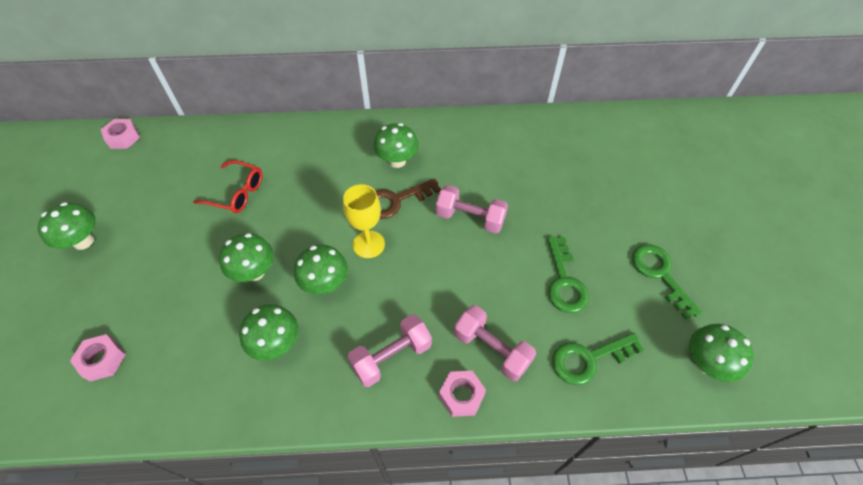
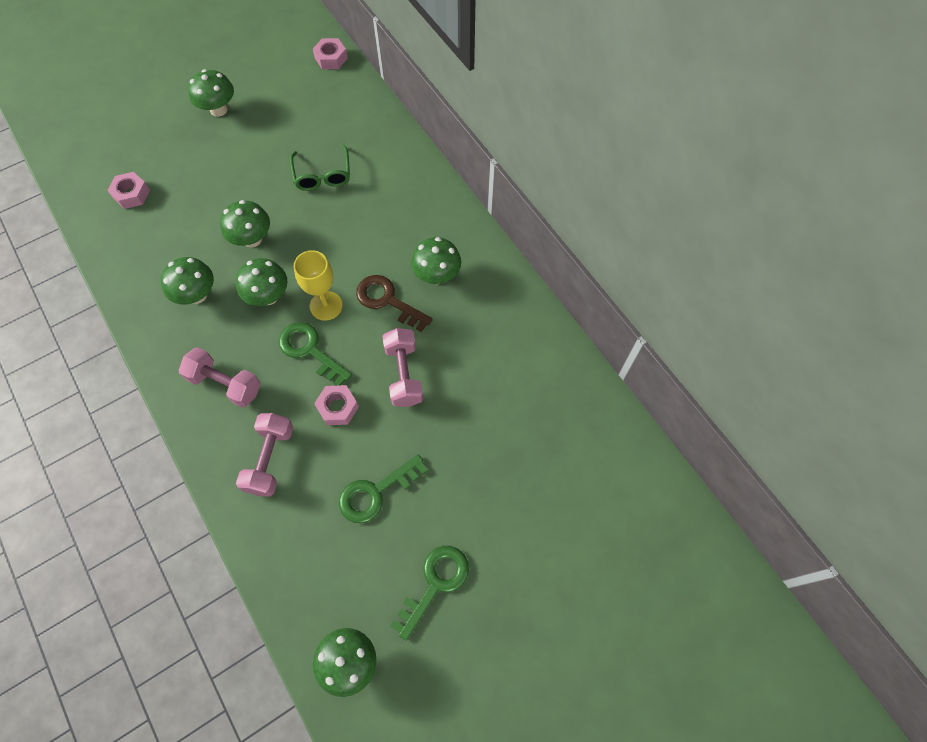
camera: 60 degrees right, 10 degrees up
(236, 193) = (322, 175): red glasses -> green glasses
(461, 395) = (216, 455): pink nut -> pink nut (338, 407)
(589, 359) = (301, 548): green key -> green key (310, 350)

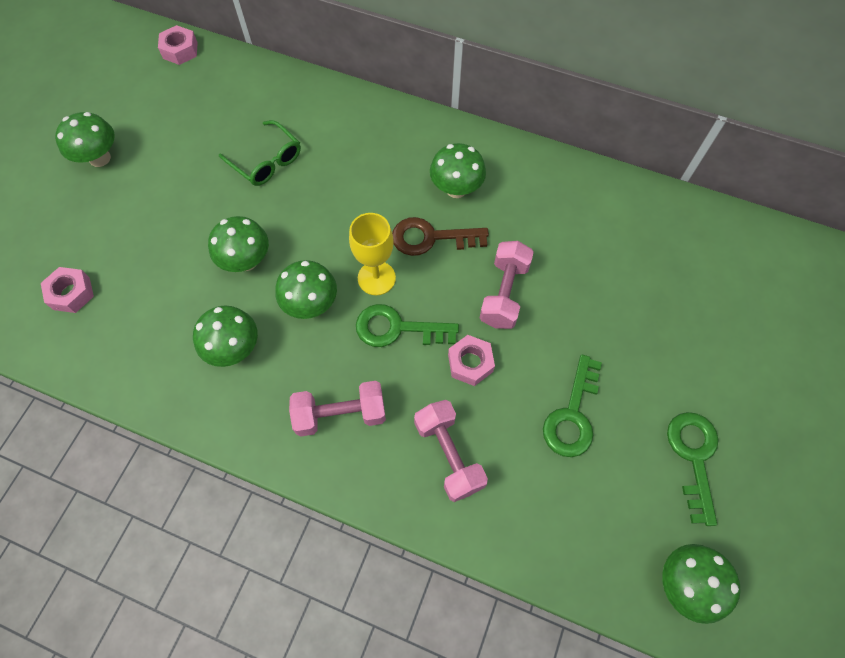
camera: 35 degrees left, 0 degrees up
(404, 374) = (504, 293): pink dumbbell -> pink dumbbell turned 60 degrees clockwise

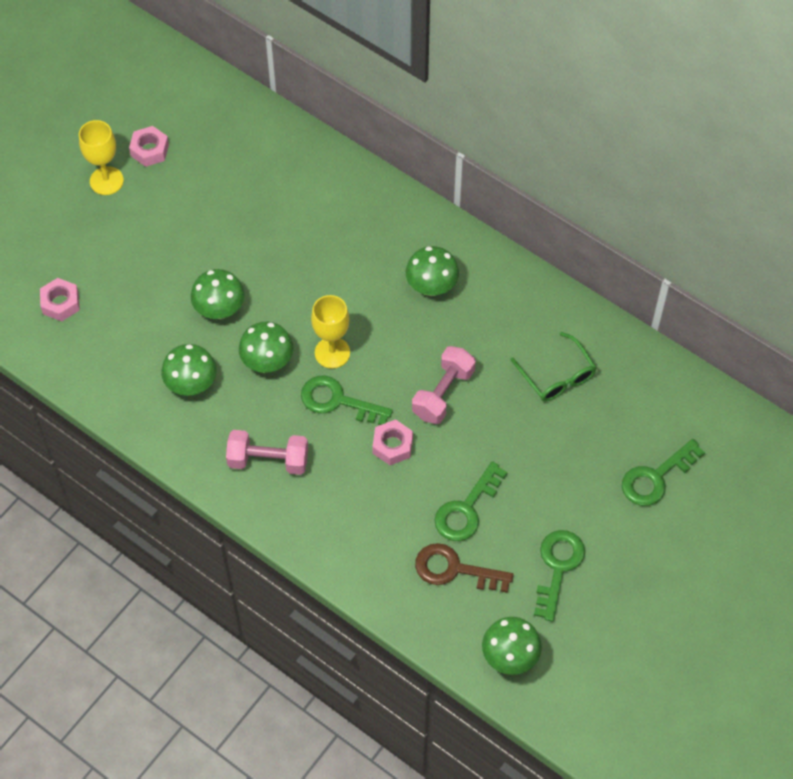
camera: 15 degrees right, 5 degrees down
(99, 158) = (106, 181): green mushroom -> yellow goblet
(180, 50) = (204, 84): pink nut -> pink nut (150, 150)
(266, 161) = (260, 218): green glasses -> green glasses (557, 375)
(431, 238) = (393, 328): brown key -> brown key (454, 569)
(449, 454) = (350, 514): pink dumbbell -> none
(750, 329) = (656, 477): none -> green key

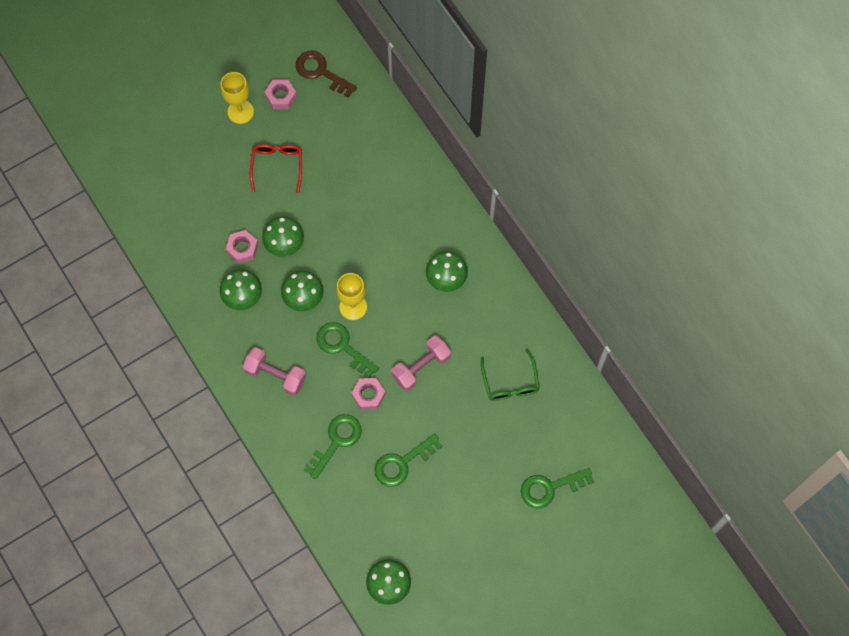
camera: 20 degrees right, 10 degrees up
(61, 303) = (173, 200): pink nut -> pink nut (242, 248)
(175, 227) = (277, 166): none -> red glasses
(454, 569) = (375, 506): brown key -> brown key (321, 72)
(558, 567) = (450, 531): green key -> green key (336, 441)

